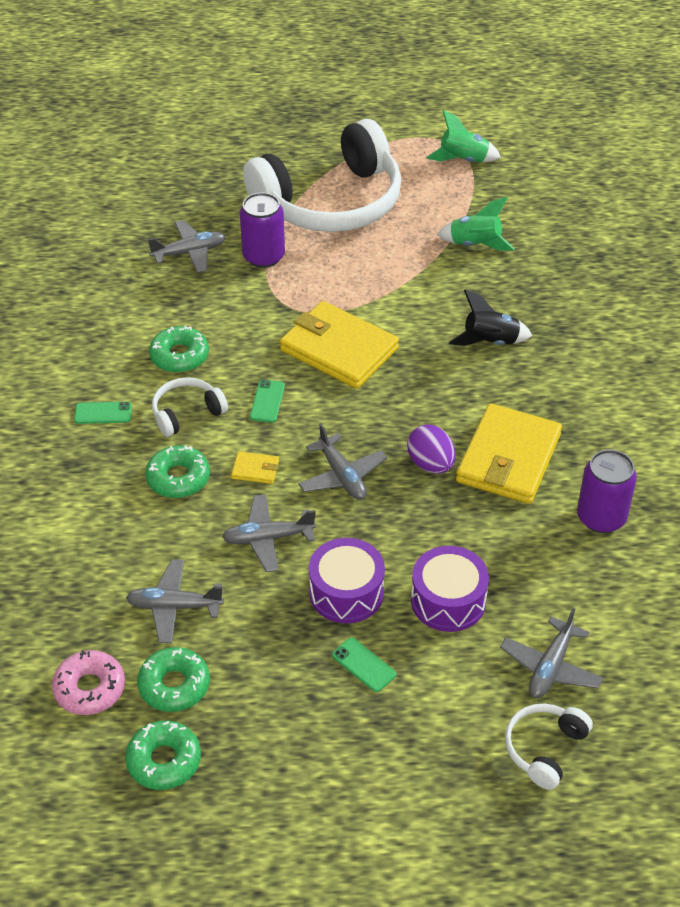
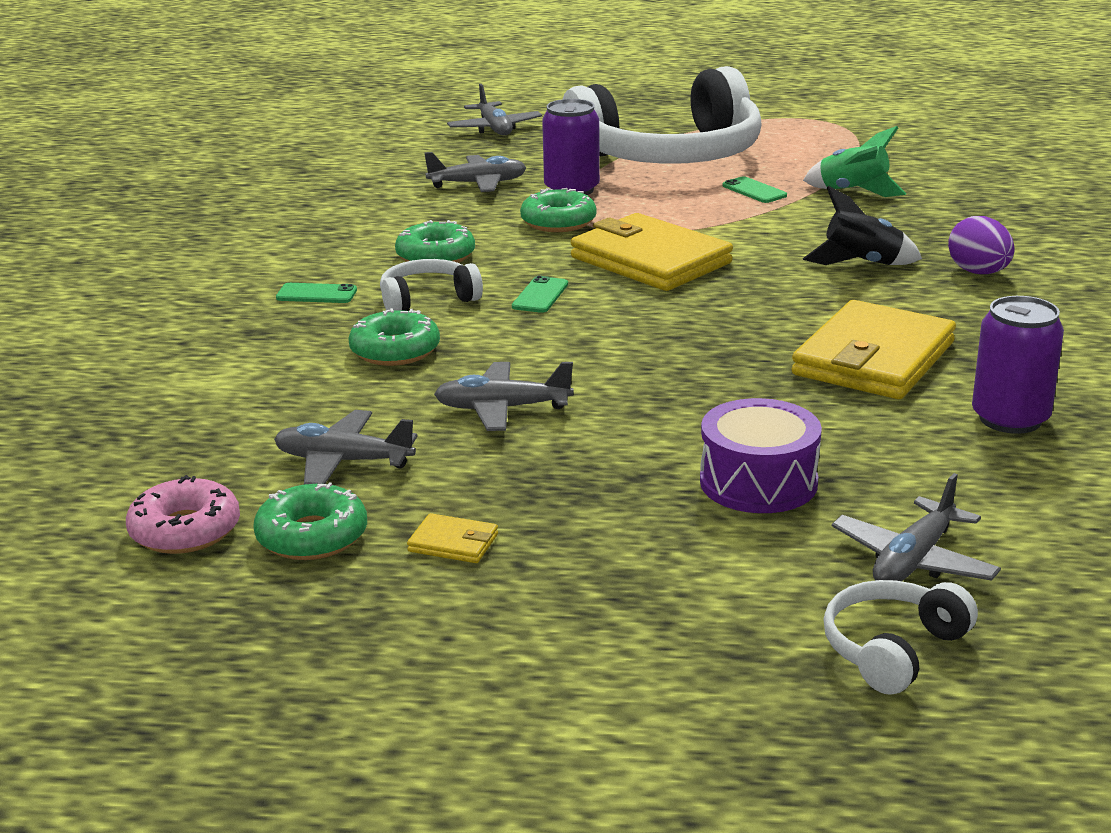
camera: 10 degrees right, 20 degrees down
(164, 761) = (264, 613): green donut -> green donut (558, 222)
(255, 469) = (505, 349): yellow wallet -> yellow wallet (453, 543)
(342, 476) = (626, 361): grey plane -> grey plane (494, 128)
(346, 592) = (603, 464): purple drum -> none
(363, 665) = (610, 537): green phone -> green phone (754, 191)
(430, 464) = (757, 358): purple egg -> purple egg (978, 272)
(463, 160) = (848, 134): green rocket -> none

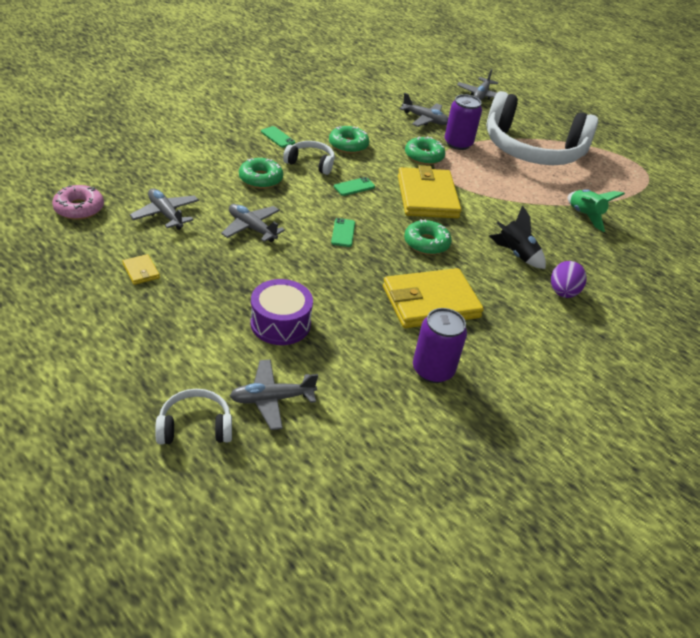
camera: 35 degrees right, 15 degrees up
(312, 536) = (107, 237): green donut -> green donut (426, 243)
(754, 191) = (538, 189): green phone -> green phone (343, 233)

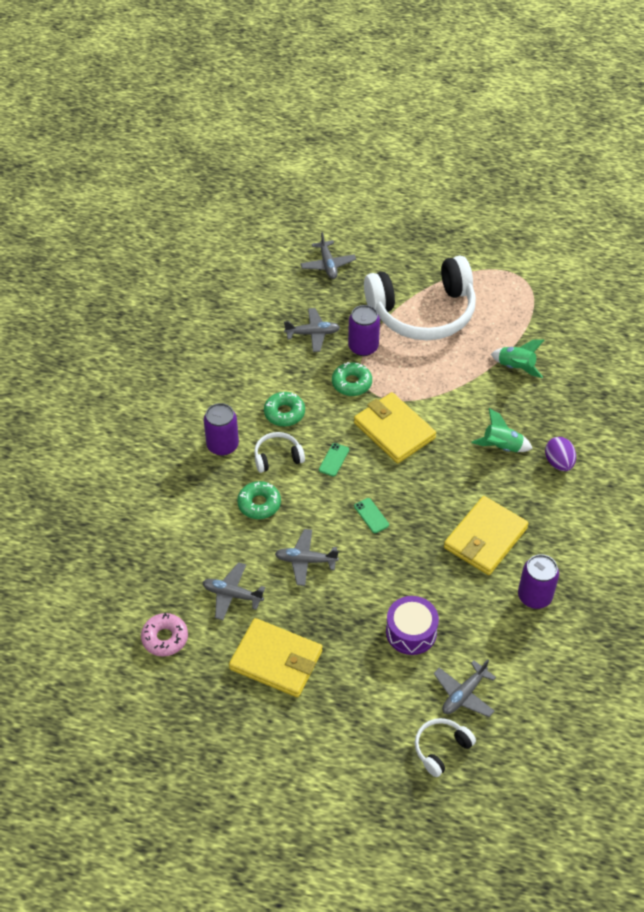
camera: 30 degrees left, 10 degrees up
(141, 271) = (276, 660): yellow wallet -> yellow wallet, size x2.43
(277, 137) = (222, 445): green phone -> purple can
(426, 243) = (435, 482): green donut -> none
(515, 254) = (501, 447): black rocket -> green rocket

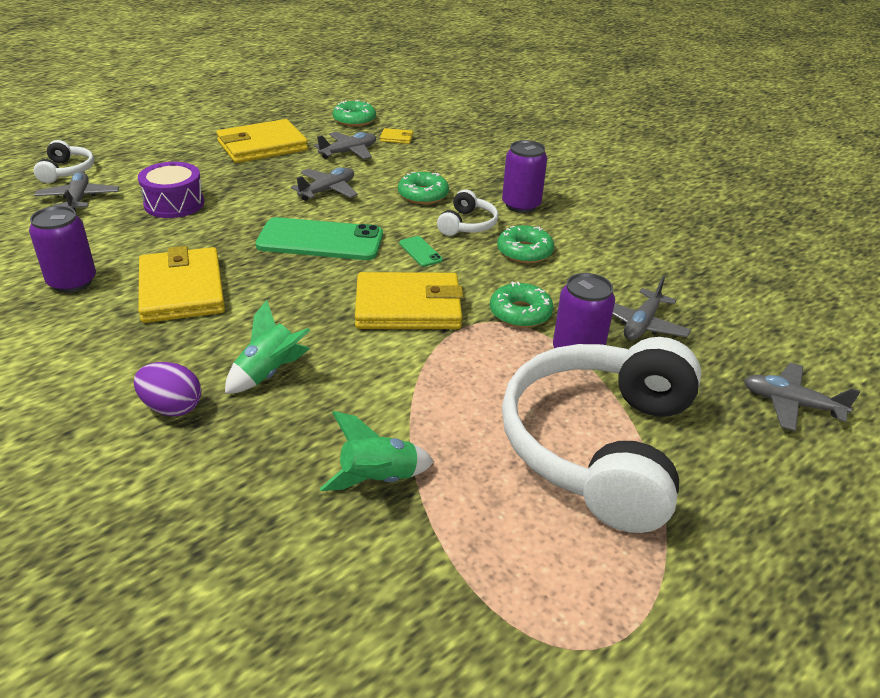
camera: 125 degrees right, 15 degrees down
(165, 638) = (354, 120): pink donut -> green donut
(175, 583) = (396, 138): none -> yellow wallet
(371, 515) = (320, 240): green phone -> green phone, size x2.34

